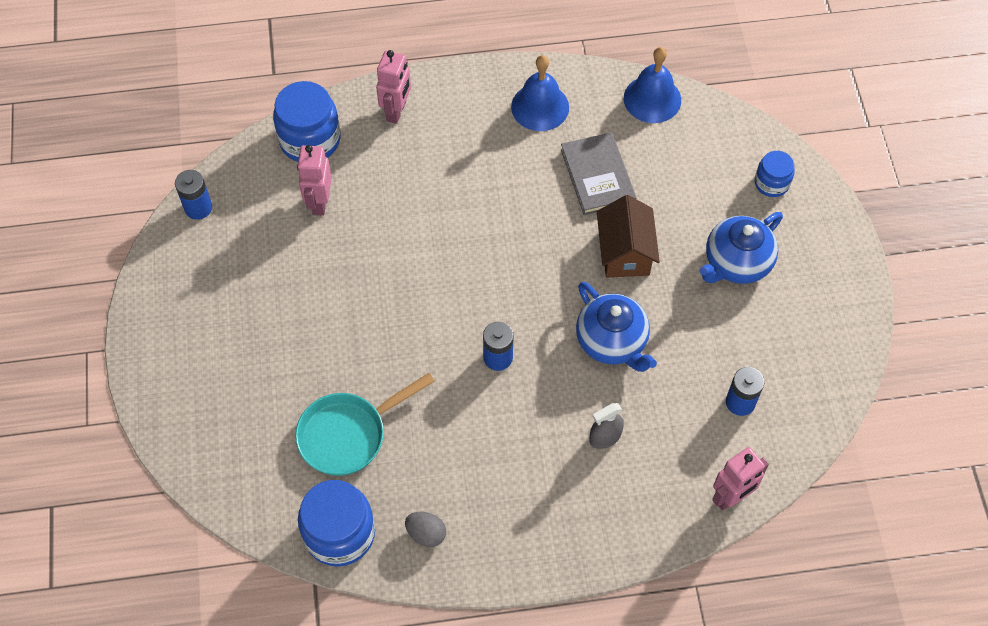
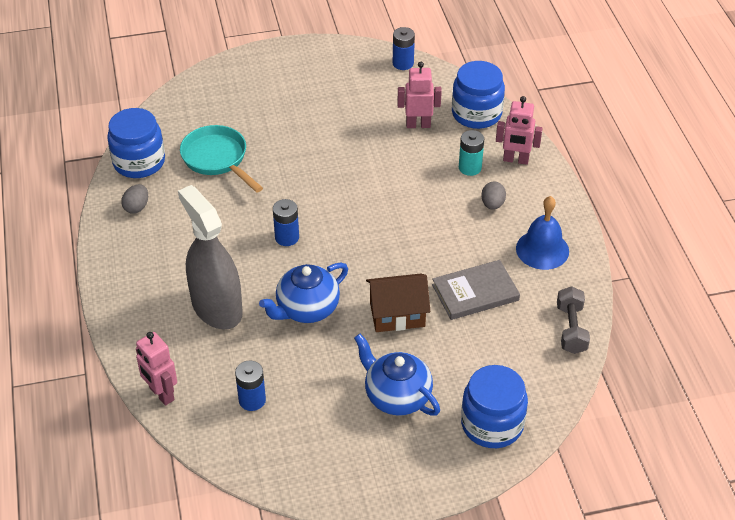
camera: 85 degrees right, 15 degrees down
(403, 158) = (470, 168): none -> turquoise battery
(466, 143) = (492, 204): none -> grey egg
(605, 437) = (217, 308): grey spray bottle -> grey spray bottle, size x2.33
(652, 99) = (571, 329): blue bell -> grey dumbbell
(771, 183) = (492, 424): blue jar -> blue jar, size x1.76

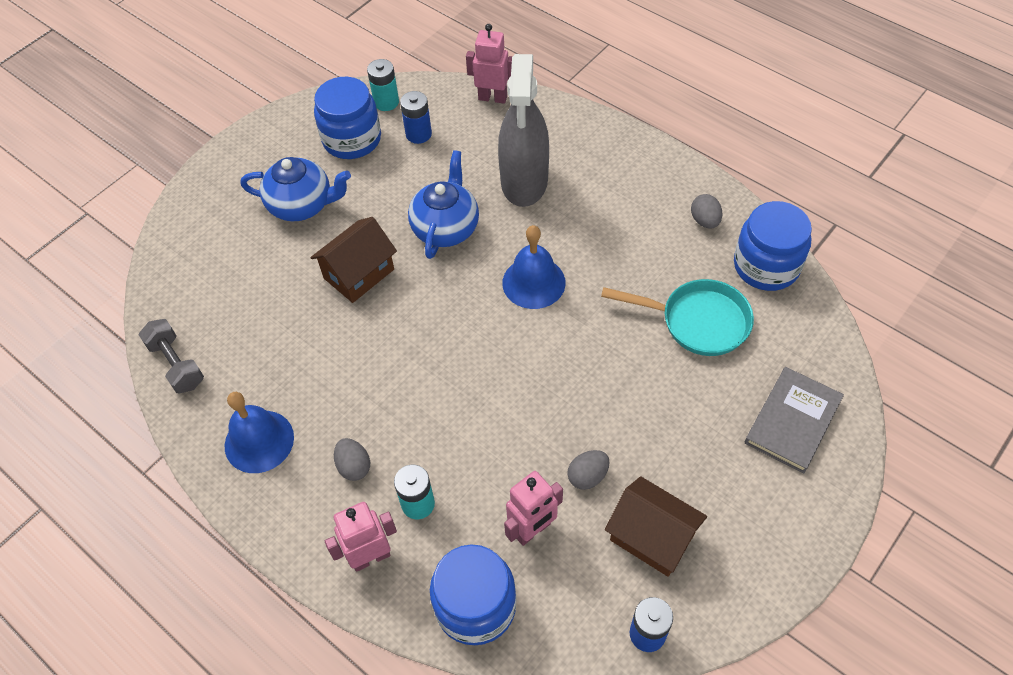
camera: 145 degrees right, 10 degrees up
(217, 308) = (524, 181): grey spray bottle -> grey spray bottle turned 75 degrees clockwise
(248, 451) = (386, 102): none -> turquoise battery
(287, 237) = (533, 282): blue battery -> blue bell
(360, 91) = (652, 537): none -> brown house
(365, 129) = (587, 476): none -> grey egg
(475, 292) = (299, 343): grey book -> grey book (793, 421)
(492, 424) = (202, 231): blue jar -> blue jar (352, 139)

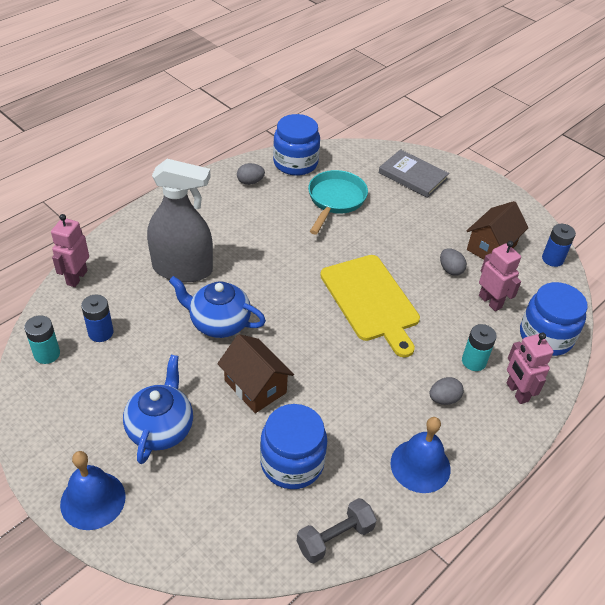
camera: 90 degrees left, 10 degrees down
(352, 139) = (87, 384): blue jar -> blue jar (292, 462)
(507, 377) = (370, 300): none -> yellow cutting board
(533, 282) = (287, 276): blue bell -> blue bell (93, 500)

